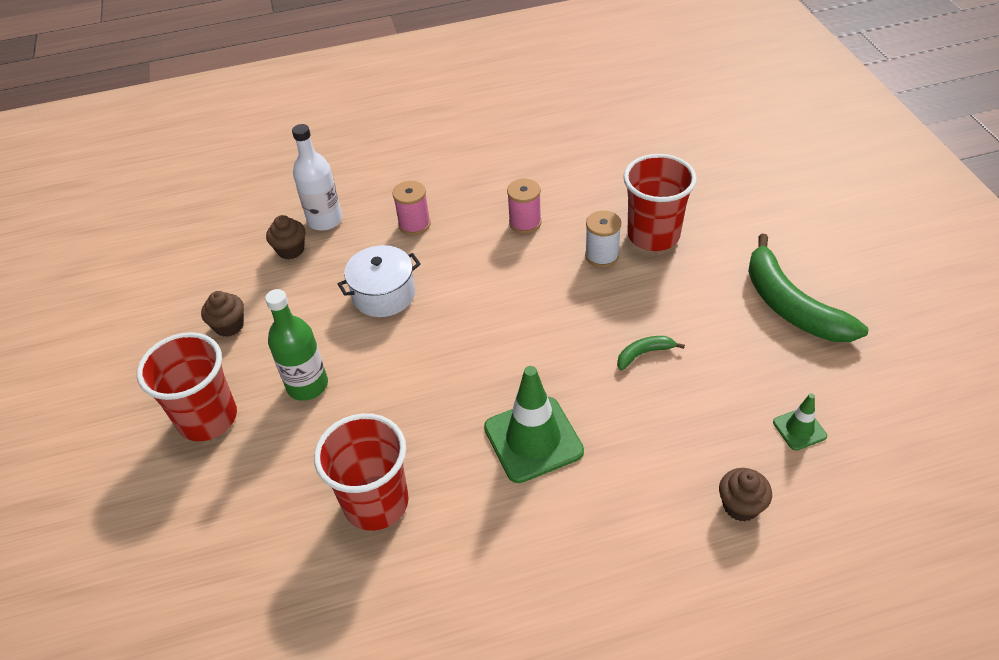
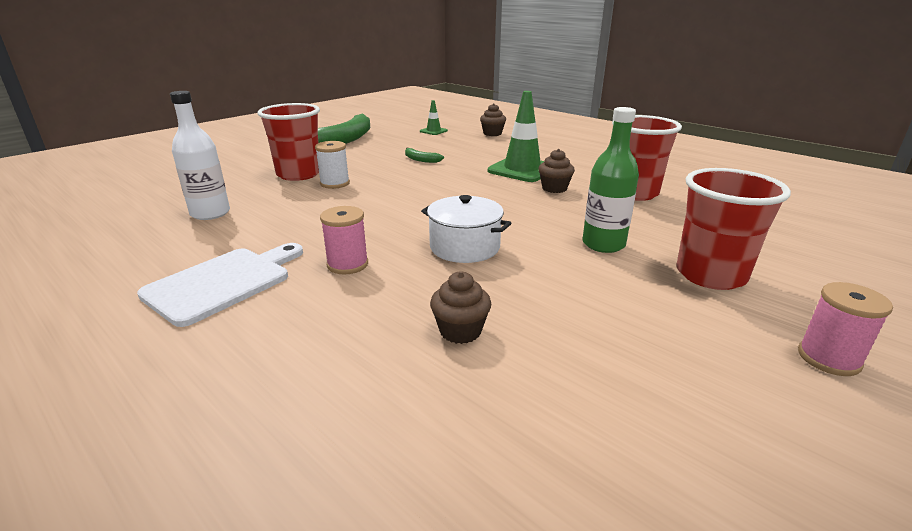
camera: 125 degrees left, 20 degrees down
(229, 326) = (617, 317): brown cupcake -> brown cupcake (554, 188)
(325, 220) = (382, 328): white bottle -> white bottle (210, 213)
(440, 167) = (223, 282): none -> white cutting board
(525, 223) = (310, 215): pink spool -> pink spool (828, 358)

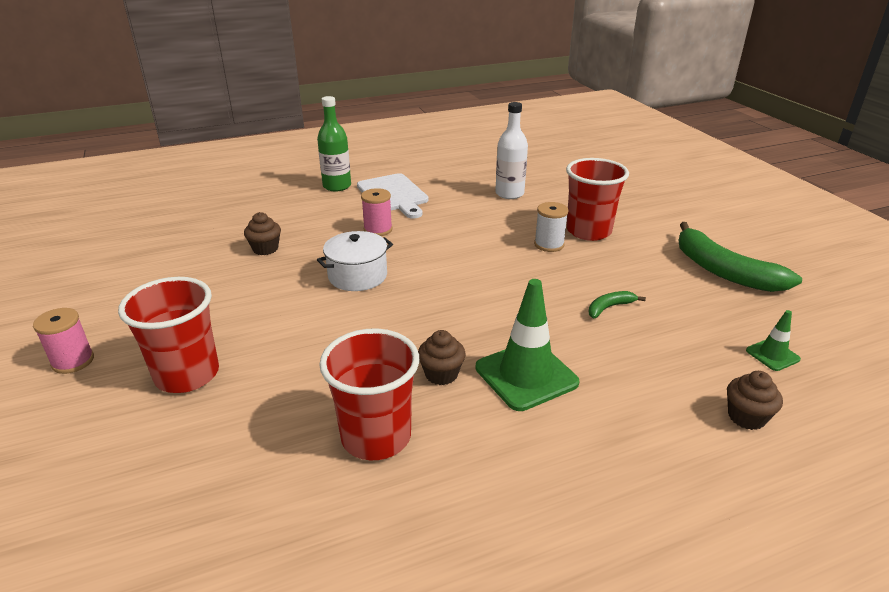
camera: 115 degrees right, 5 degrees up
(603, 244) = (291, 344): green bottle -> green bottle (337, 186)

